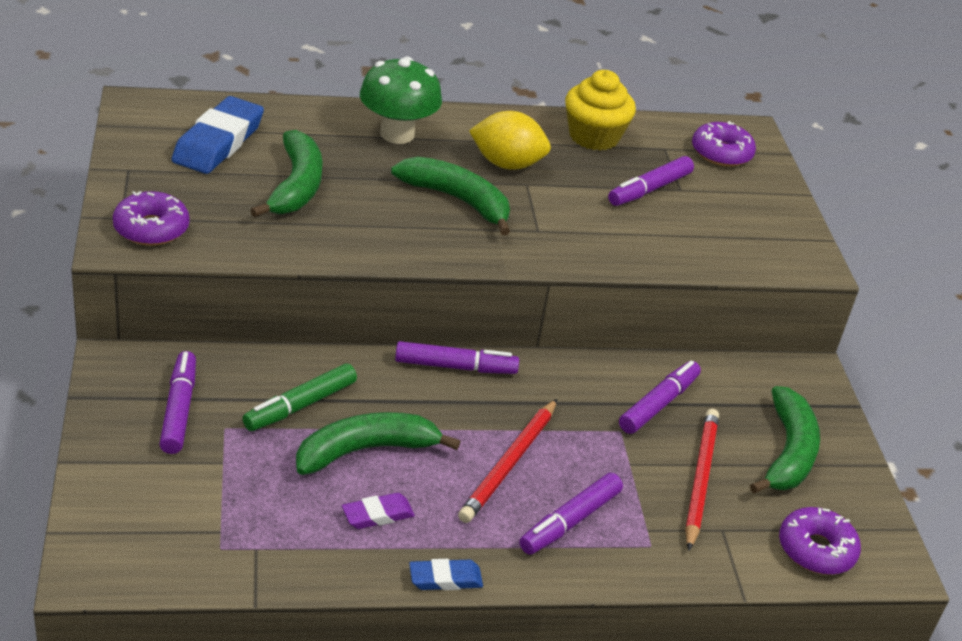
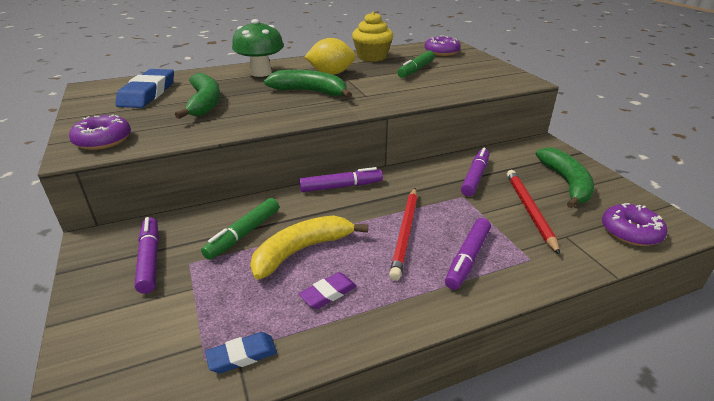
camera: 10 degrees left, 5 degrees down
(366, 450) = (302, 250): green banana -> yellow banana
(445, 579) = (402, 328): blue eraser -> blue eraser (242, 355)
(649, 189) = (416, 70): purple marker -> green marker

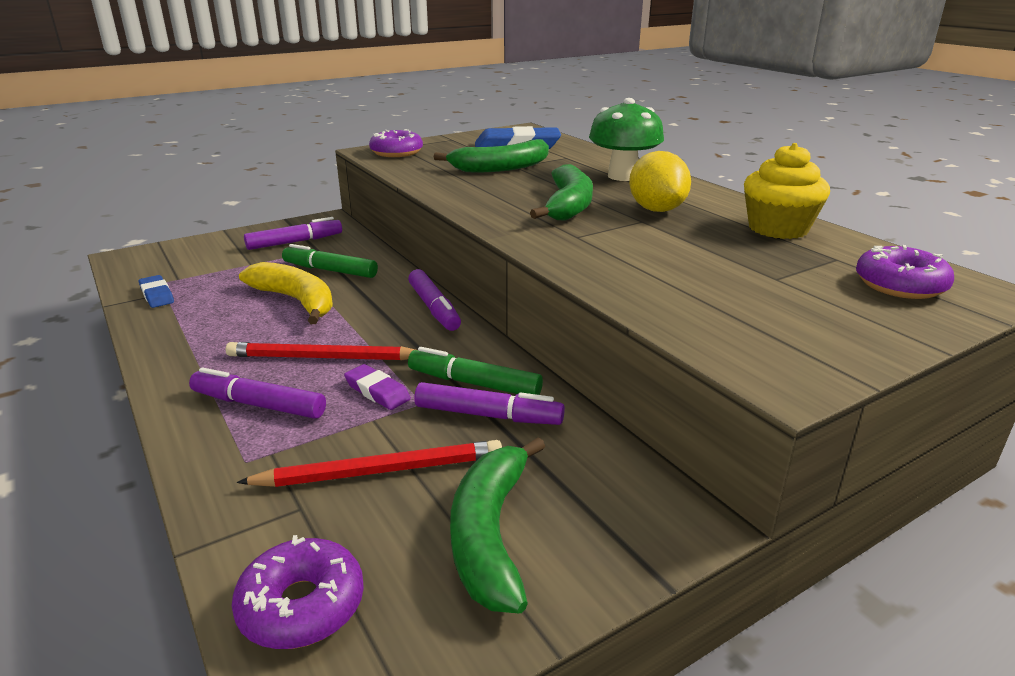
camera: 80 degrees right, 5 degrees down
(328, 293) = (221, 321): purple eraser -> purple eraser (377, 391)
(416, 70) = (741, 264): green marker -> green marker (474, 383)
(566, 183) = (490, 534): green banana -> green banana turned 105 degrees clockwise

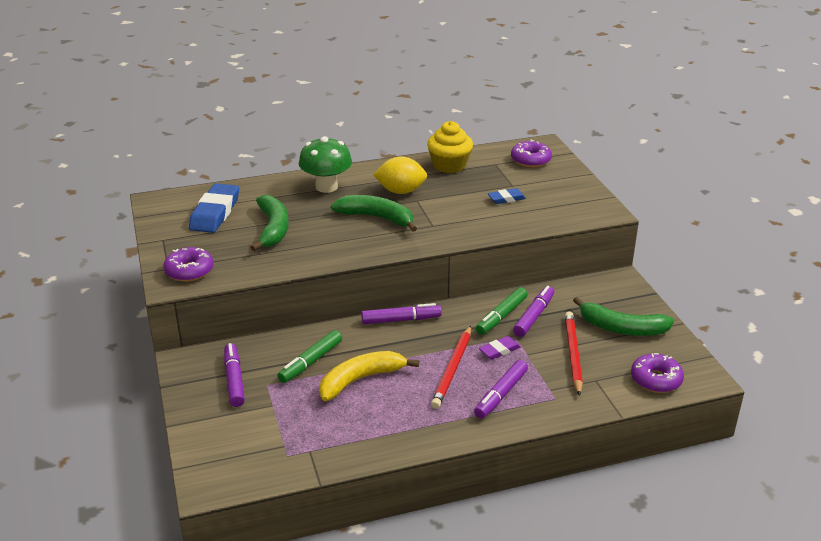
camera: 75 degrees left, 5 degrees up
(157, 295) = (314, 454): blue eraser -> blue eraser (506, 199)

